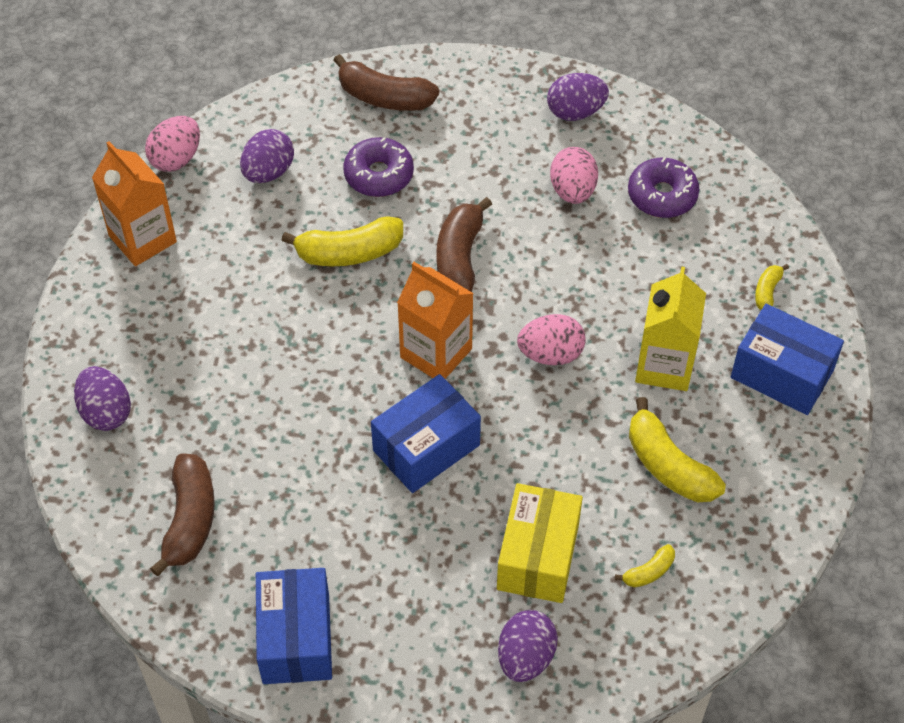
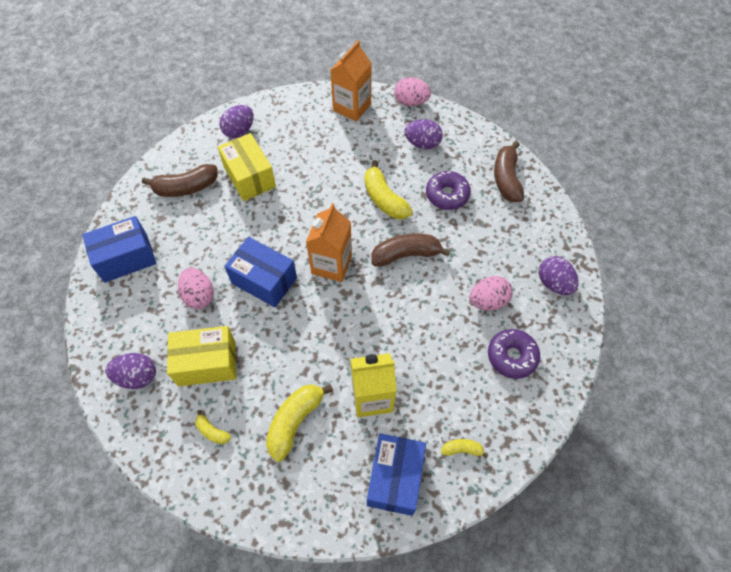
camera: 70 degrees right, 5 degrees up
(215, 420) = (249, 177): none -> yellow box
(550, 354) = (355, 326): pink egg -> pink egg (199, 296)

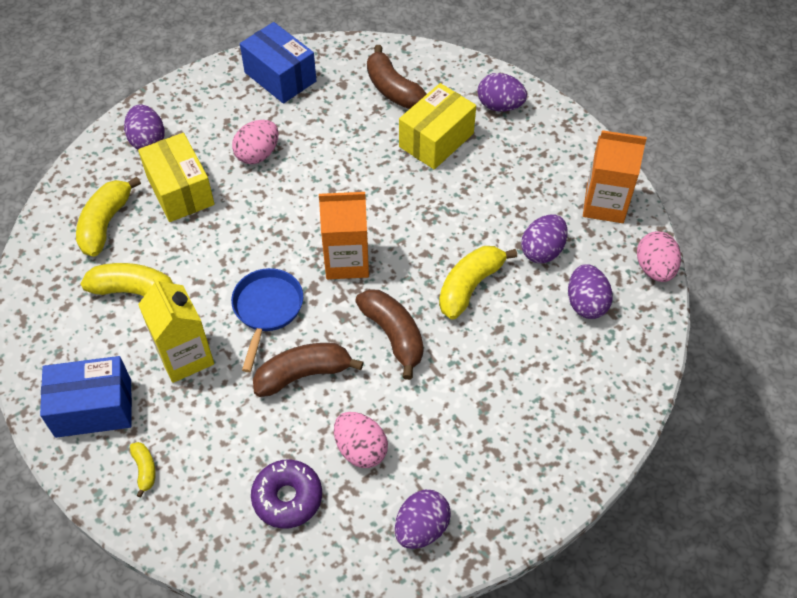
camera: 70 degrees right, 5 degrees down
(212, 431) = (105, 223): yellow banana -> yellow banana, size x1.99
(264, 280) = (299, 204): blue box -> none
(352, 328) = (267, 309): none -> blue pan
(373, 151) = (542, 250): none -> purple egg
(447, 195) = (512, 356): purple donut -> none
(506, 179) = (578, 424): brown banana -> brown banana (303, 374)

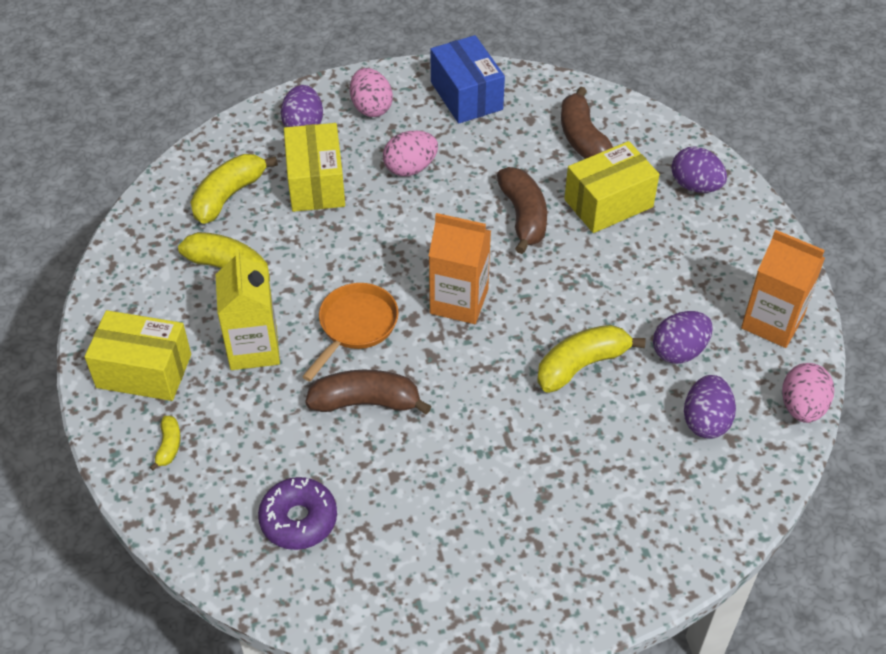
camera: 20 degrees right, 5 degrees down
(93, 408) = (144, 371): blue box -> yellow box
(267, 309) = (355, 326): blue pan -> orange pan
(360, 449) = (394, 495): pink egg -> pink egg (371, 107)
(393, 335) = (477, 391): brown banana -> brown banana (523, 216)
(421, 528) = (425, 596): purple egg -> none

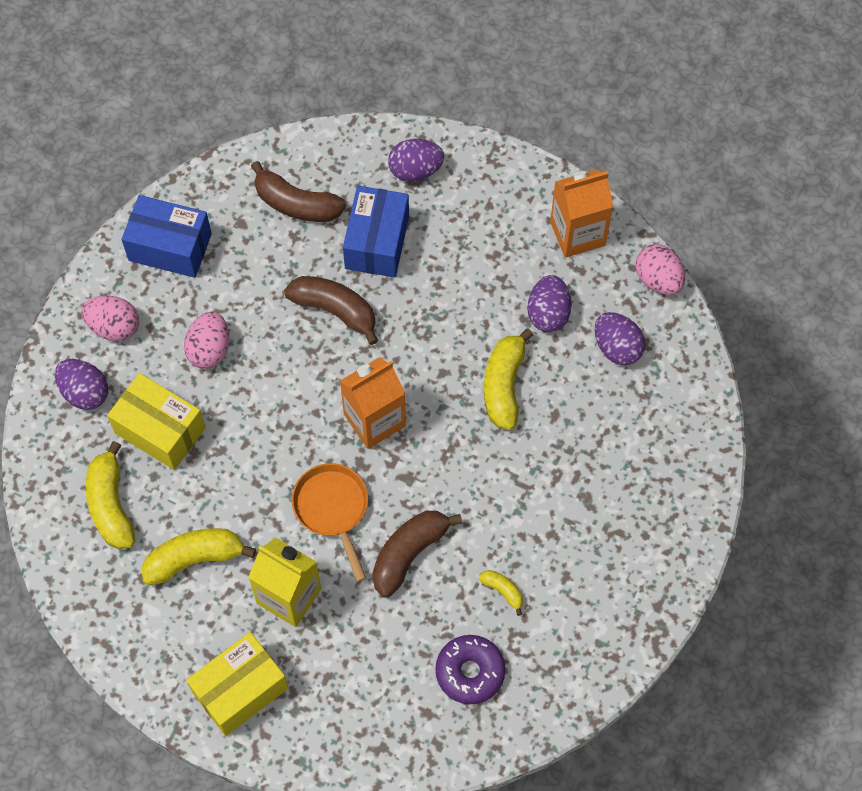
camera: 50 degrees left, 15 degrees up
(169, 446) = (328, 718): yellow banana -> yellow banana (503, 591)
(608, 203) = (377, 242): yellow box -> blue box

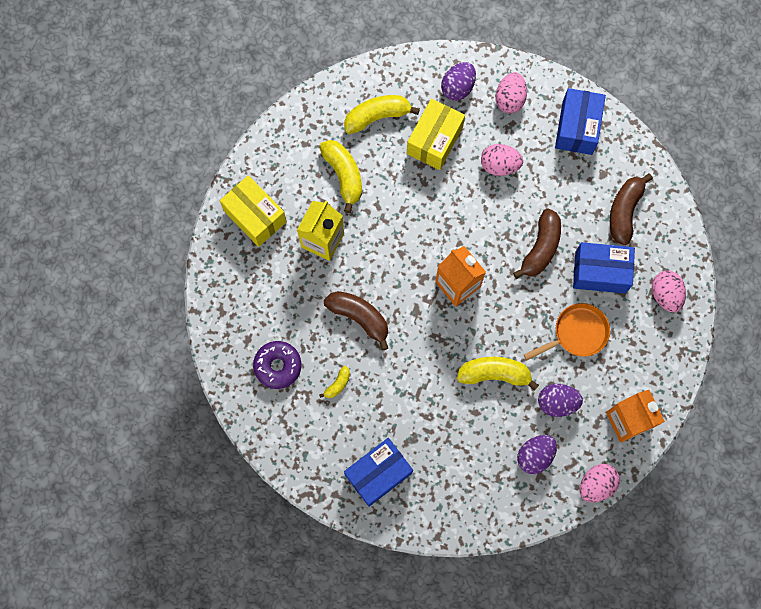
camera: 85 degrees right, 10 degrees up
(332, 509) = (387, 262): orange pan -> orange pan (577, 333)
(415, 170) = (665, 295): purple egg -> pink egg
(631, 546) = (378, 474): none -> blue box

